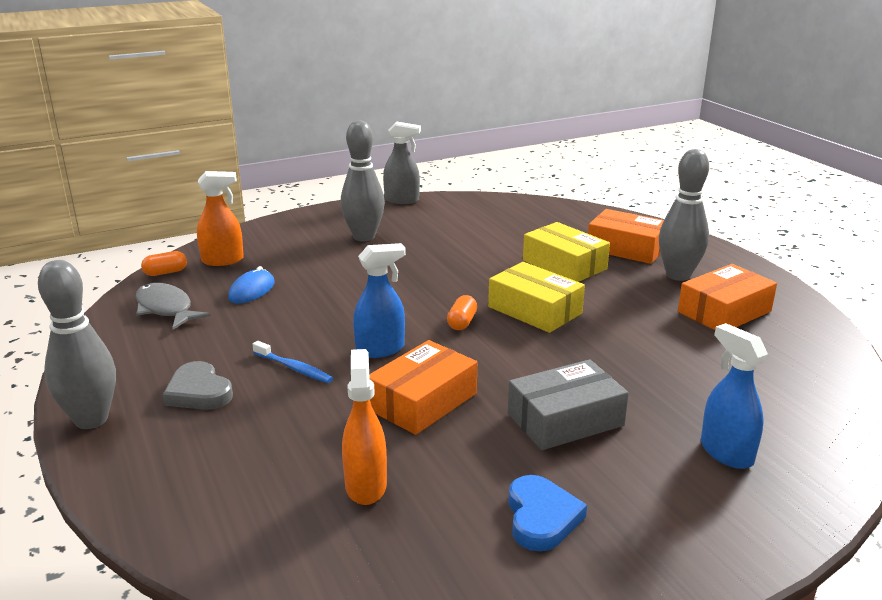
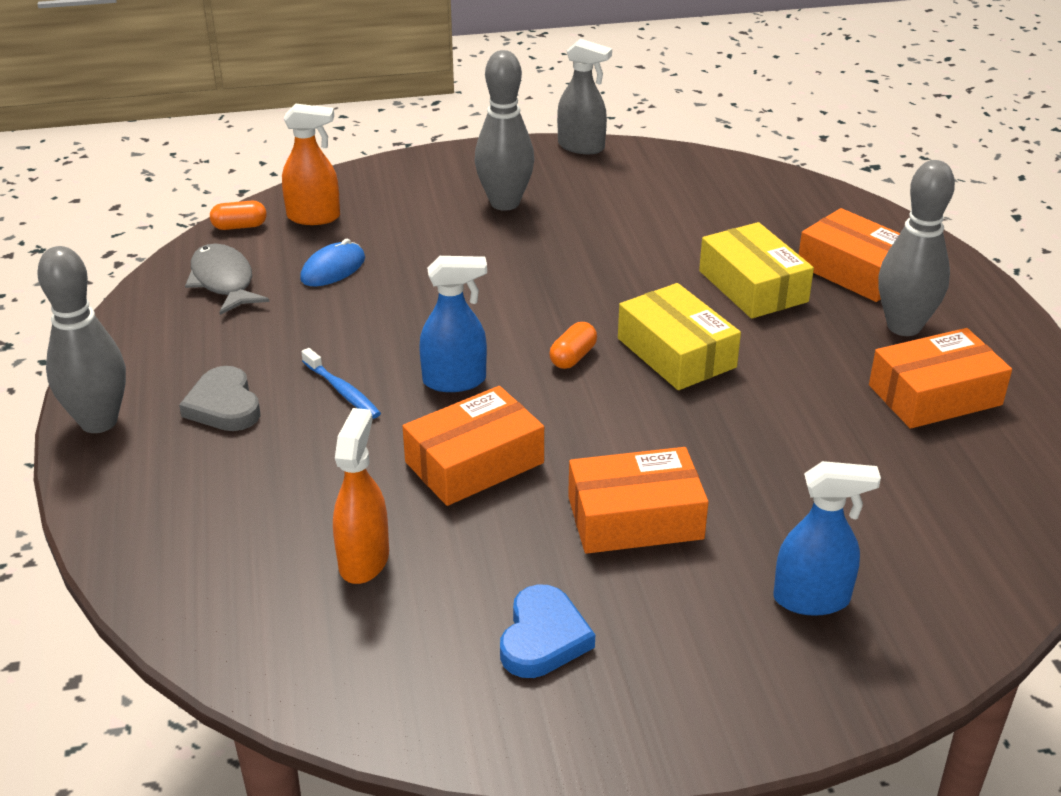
camera: 15 degrees right, 10 degrees up
(565, 419) = (635, 518): grey box -> orange box
(726, 452) = (812, 599): blue spray bottle -> blue spray bottle turned 105 degrees clockwise

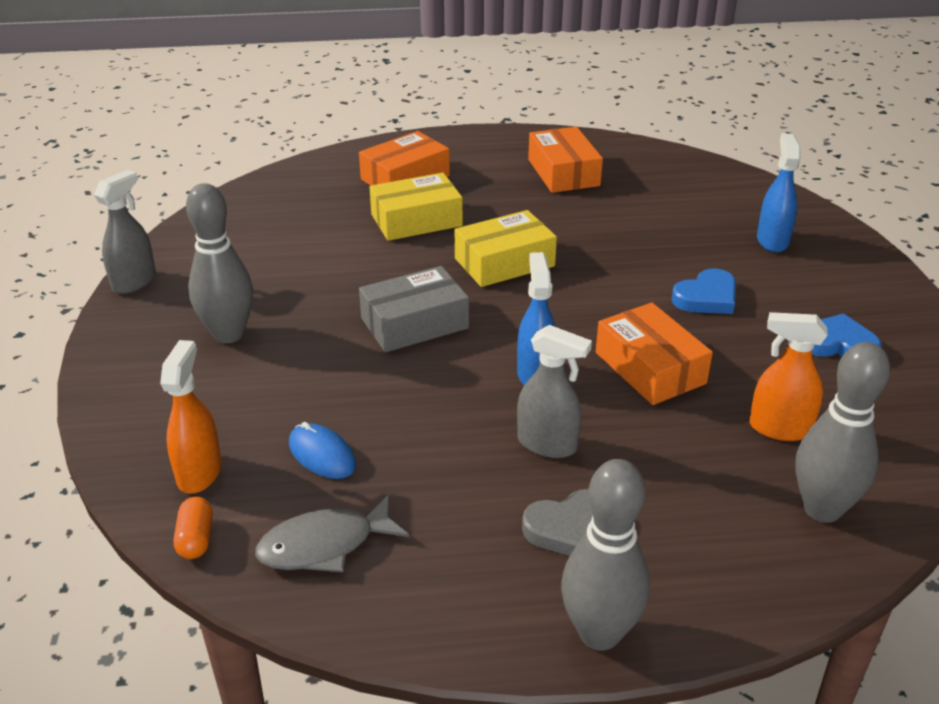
camera: 85 degrees left, 0 degrees up
(342, 390) = (547, 444): blue toothbrush -> grey spray bottle
(538, 300) = (414, 323): none -> grey box
(573, 357) = (505, 311): orange capsule -> none
(635, 518) = (706, 297): orange box -> blue heart
(903, 327) = (482, 171): grey bowling pin -> grey bowling pin (822, 509)

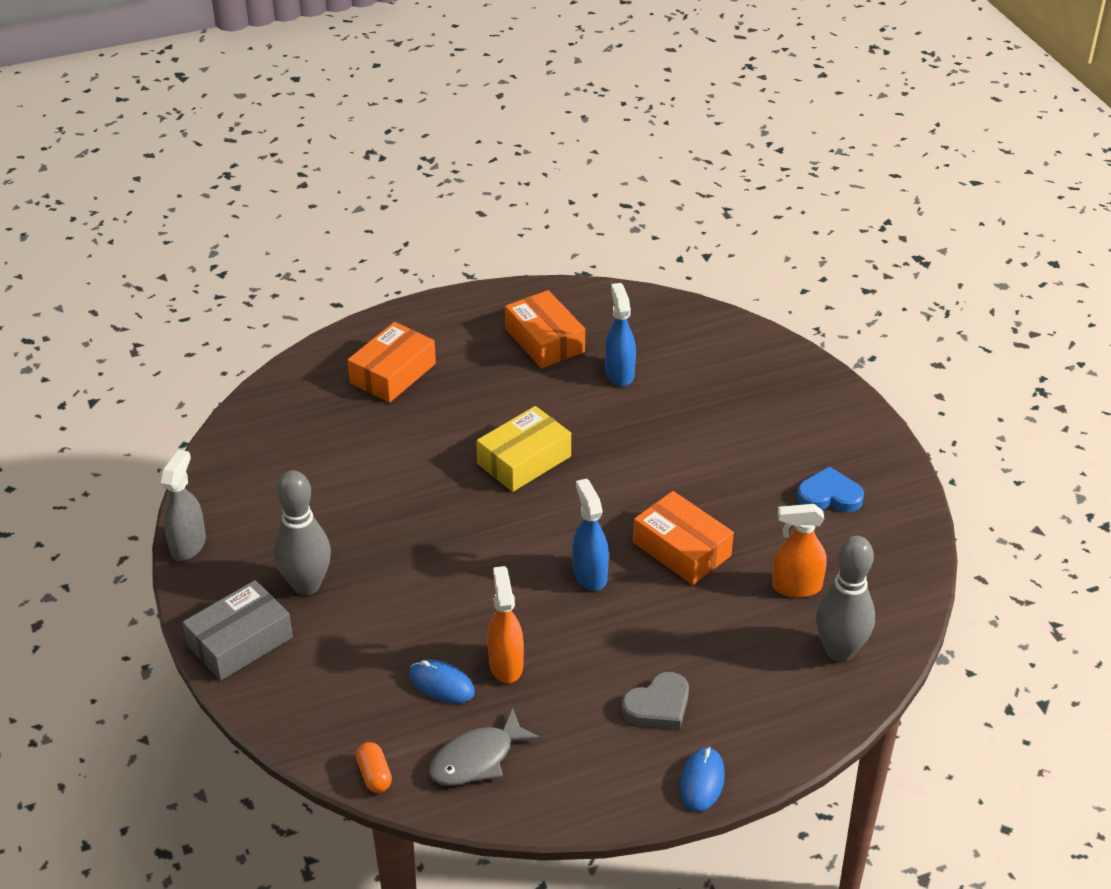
camera: 15 degrees left, 5 degrees up
(199, 472) = (349, 720): orange spray bottle -> orange spray bottle (506, 664)
(414, 323) = (468, 542): grey box -> grey box (240, 641)
(416, 220) = (424, 425): yellow box -> none
(547, 444) = (619, 638): grey spray bottle -> none
(599, 633) = (702, 781): grey bowling pin -> blue mouse
(706, 297) = (712, 467): blue heart -> none
(772, 241) = (756, 392): blue spray bottle -> blue spray bottle (619, 373)

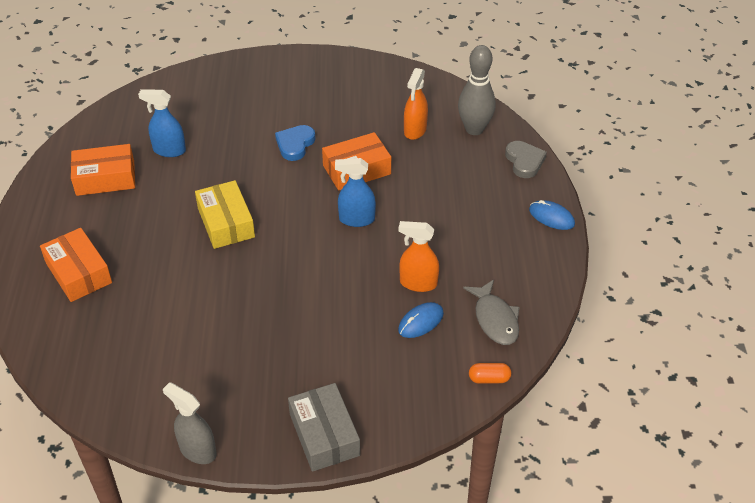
camera: 70 degrees left, 5 degrees up
(306, 585) = (285, 379): grey bowling pin -> none
(658, 706) = (485, 219): grey heart -> grey heart (524, 161)
(829, 496) = (346, 93): blue heart -> blue heart (295, 144)

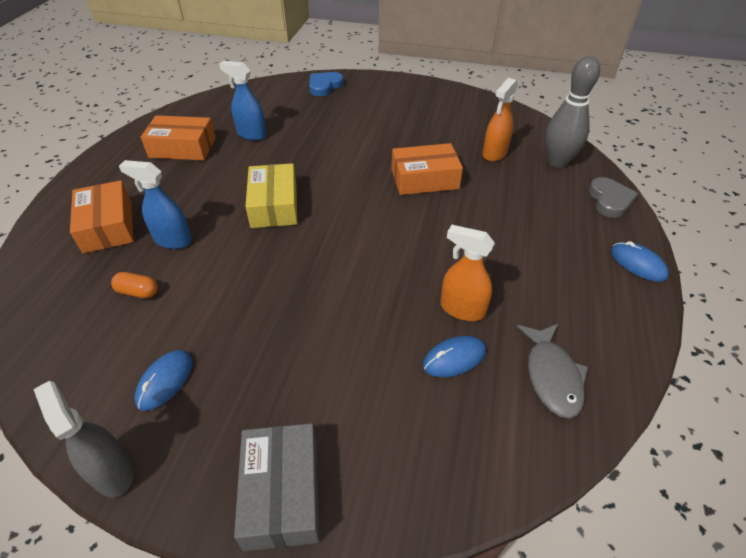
camera: 15 degrees right, 0 degrees up
(203, 385) = (165, 381): none -> blue mouse
(295, 144) = (370, 148): blue heart -> blue heart (324, 86)
(356, 219) = (410, 226): blue spray bottle -> blue spray bottle (173, 240)
(489, 379) = (531, 462): orange capsule -> orange capsule (138, 292)

